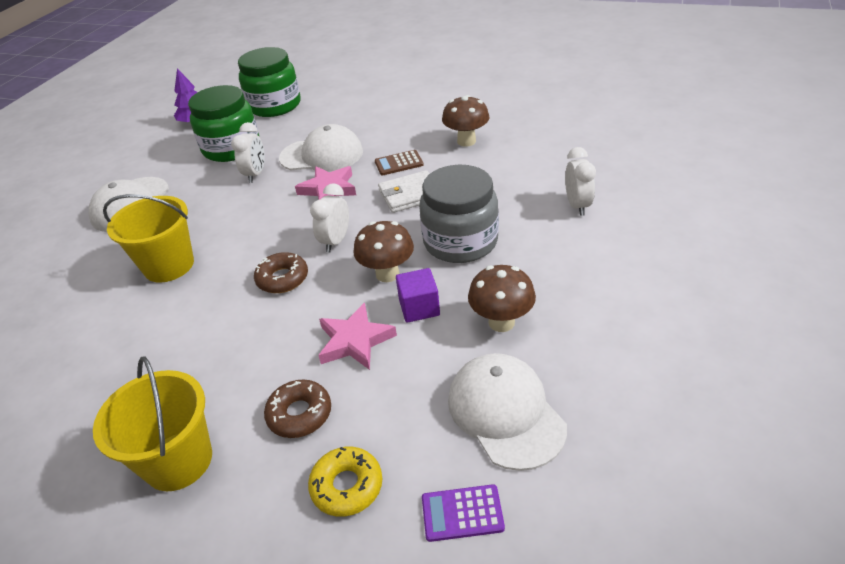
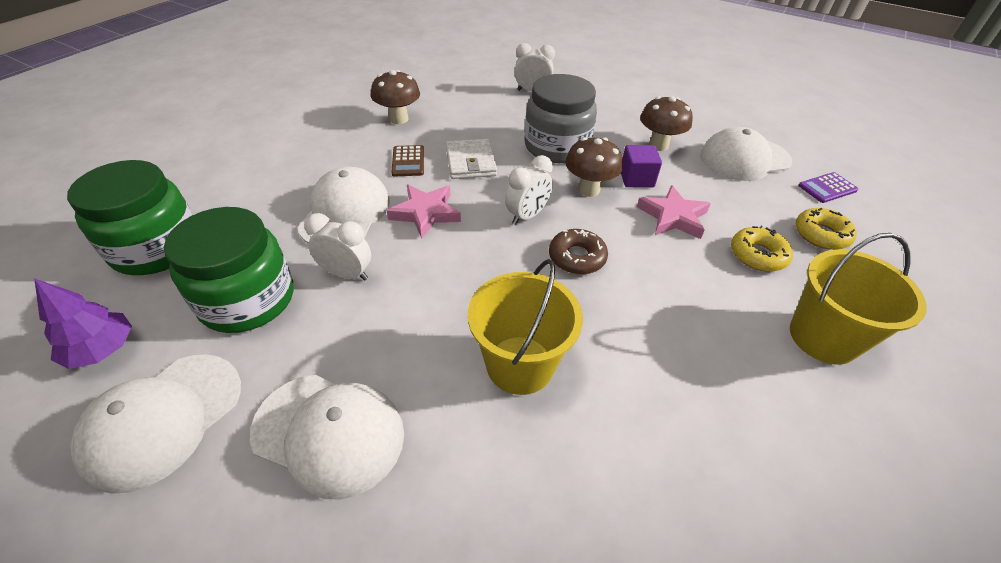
camera: 85 degrees left, 5 degrees up
(149, 154) = (163, 419): none -> white cap
(299, 414) = (758, 255): brown donut -> yellow donut
(335, 241) = (527, 216): white clock -> white clock turned 75 degrees counterclockwise
(462, 513) = (827, 188): purple calculator -> purple calculator turned 60 degrees clockwise

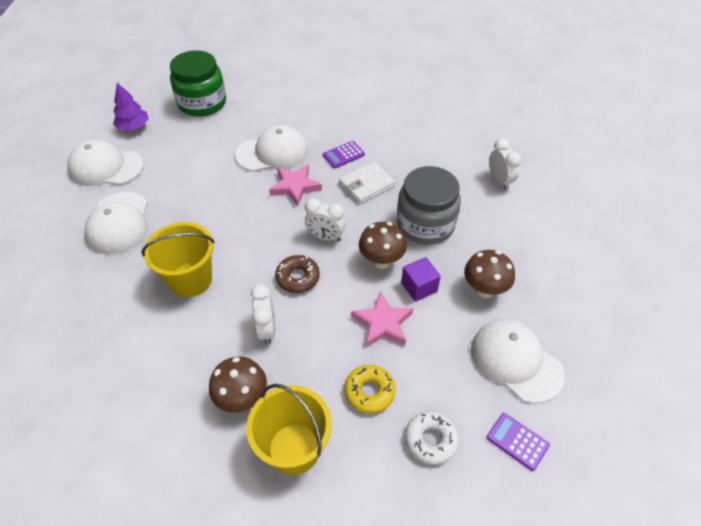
camera: 65 degrees right, 5 degrees up
(247, 299) = (184, 153): green jar -> none
(347, 274) = (222, 178): white clock -> white clock (267, 329)
(398, 119) = (390, 128): brown mushroom -> brown mushroom (242, 399)
(408, 161) = (343, 155): brown calculator -> purple calculator
(821, 234) = (431, 440): yellow donut -> white donut

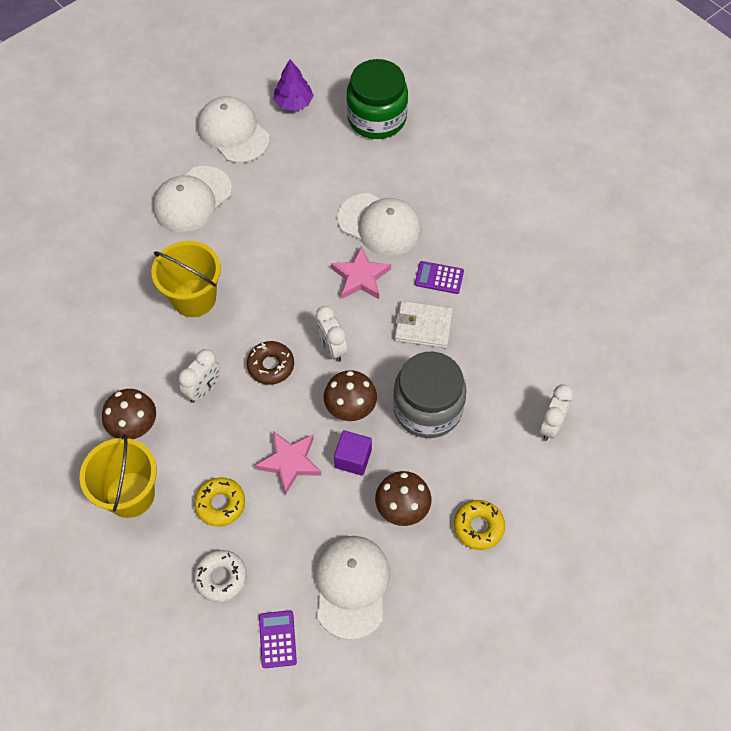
camera: 45 degrees right, 10 degrees up
(535, 261) = (478, 527): none -> yellow donut

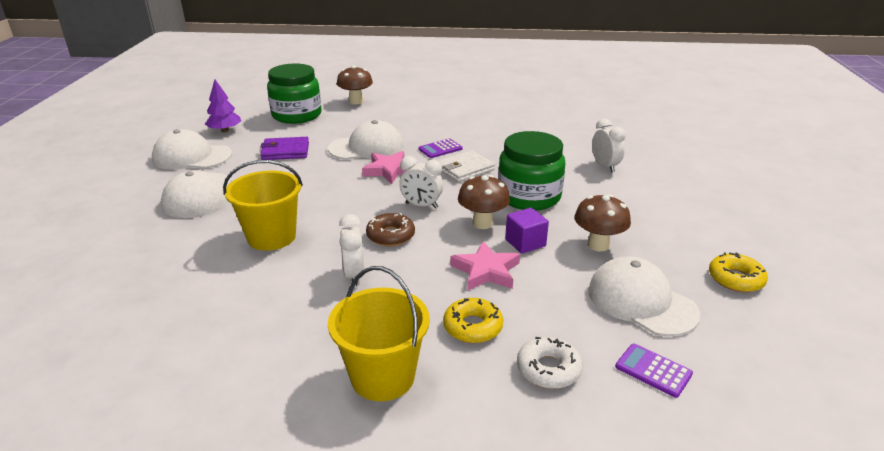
camera: 45 degrees left, 30 degrees down
(135, 427) = (323, 333): brown mushroom -> brown mushroom (356, 101)
(309, 179) = (285, 151): none -> purple wallet
(427, 408) = (529, 196): grey jar -> green jar
(478, 527) = (651, 224): yellow donut -> yellow donut (735, 279)

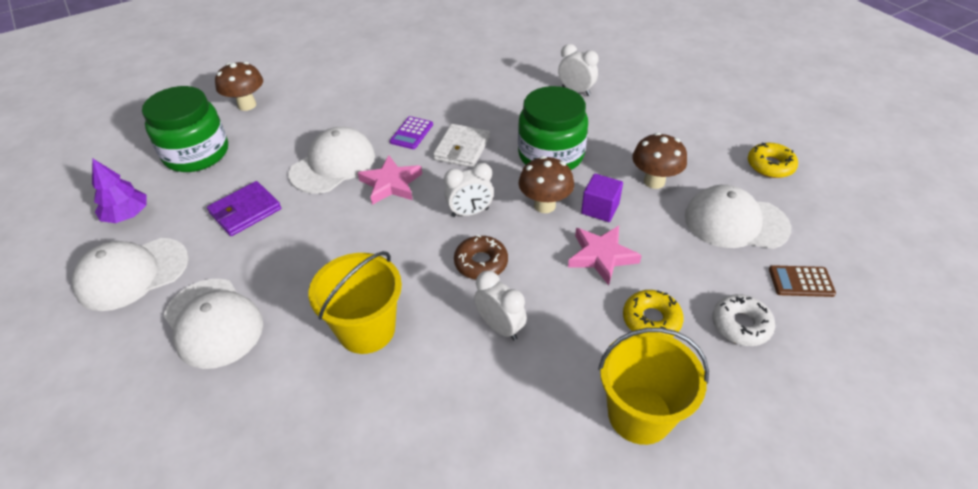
camera: 35 degrees left, 15 degrees up
(653, 370) = (801, 281): purple calculator -> brown calculator

